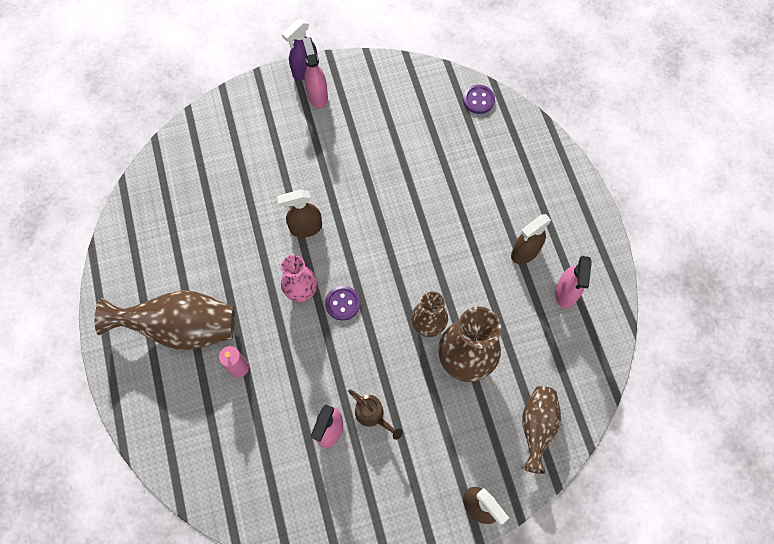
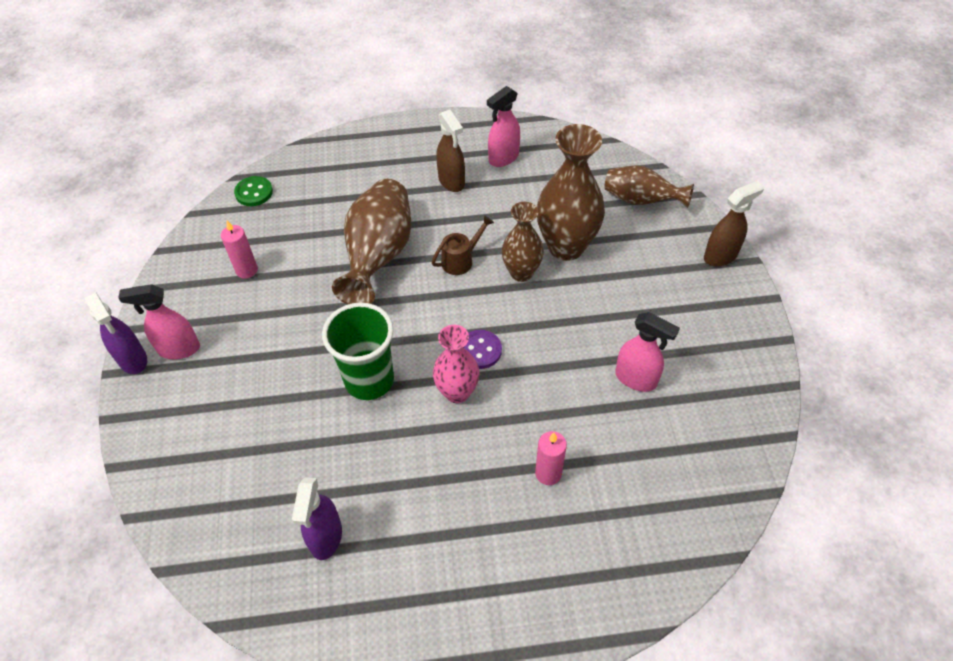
camera: 80 degrees left, 15 degrees down
(181, 227) = (326, 537): none -> purple spray bottle
(182, 328) = (482, 544): brown vase -> brown vase (379, 256)
(305, 228) = (369, 380): brown spray bottle -> green cup
(373, 415) = (620, 335): brown watering can -> brown watering can (461, 260)
(396, 118) = (246, 270): none -> pink candle
(478, 100) = (254, 192): purple button -> green button
(565, 293) = (503, 158): pink spray bottle -> pink spray bottle turned 120 degrees clockwise

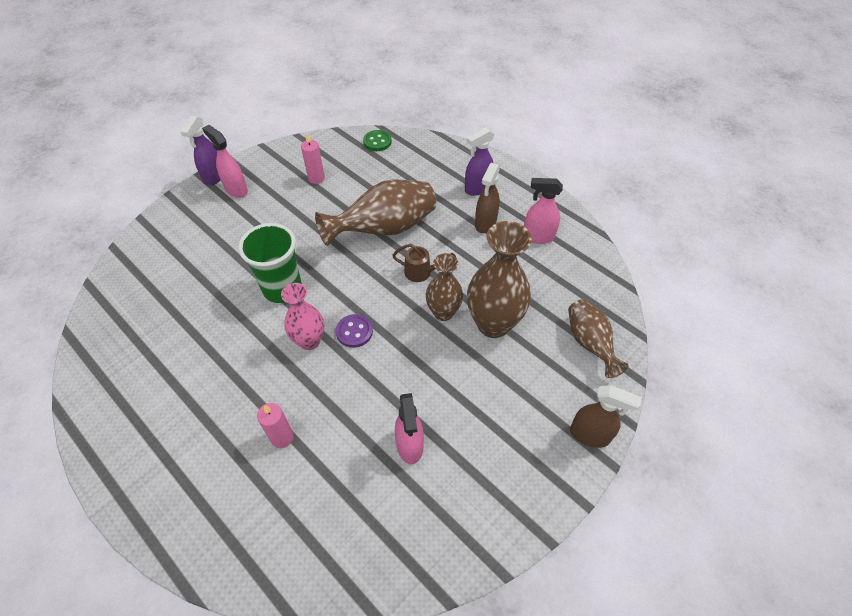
camera: 50 degrees right, 0 degrees up
(326, 537) = (152, 343): purple spray bottle -> purple spray bottle (477, 188)

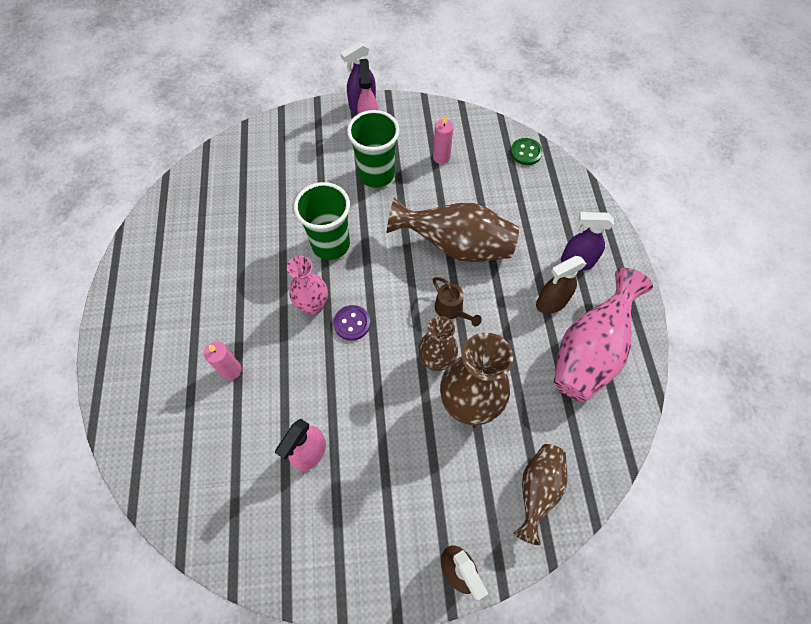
camera: 40 degrees right, 10 degrees up
(274, 218) = (376, 175): none -> green cup
(538, 236) = (589, 351): pink spray bottle -> pink vase

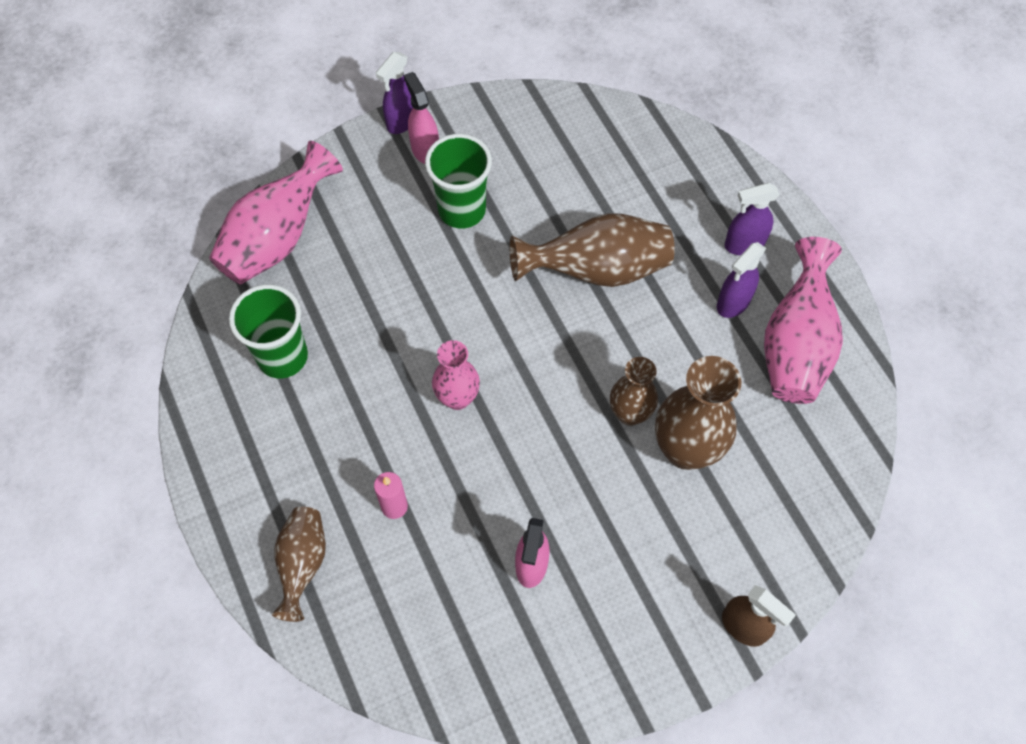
camera: 20 degrees left, 0 degrees up
(242, 156) = (277, 238): none -> pink vase
(331, 244) = (445, 317): green cup -> green cup (282, 357)
(352, 323) = (513, 403): purple button -> none
(441, 157) = (533, 163): pink candle -> none
(451, 310) = (623, 349): brown watering can -> none
(526, 152) = (633, 126): green button -> none
(537, 490) = (796, 515): brown vase -> brown vase (303, 564)
(551, 303) = (733, 303): brown spray bottle -> purple spray bottle

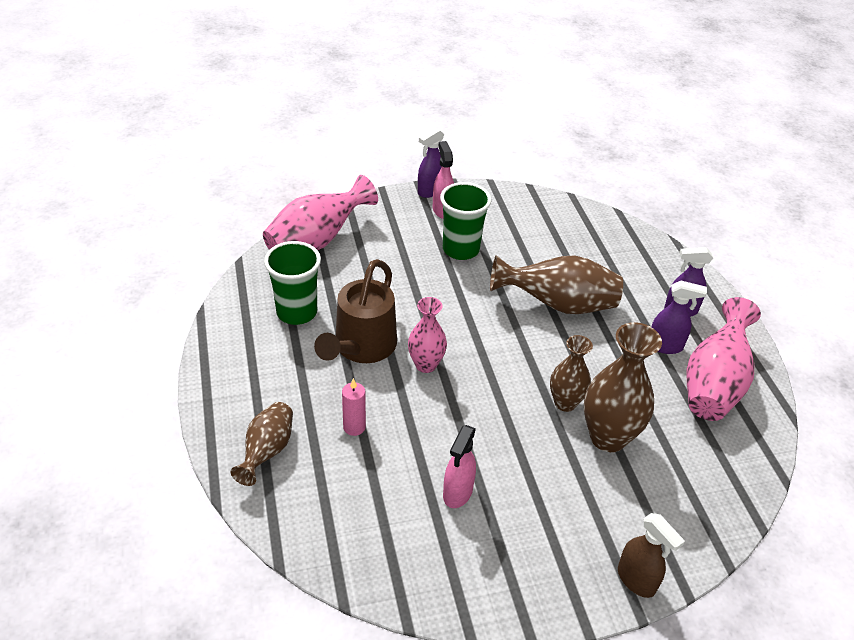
camera: 10 degrees right, 20 degrees down
(374, 391) = (361, 348): none -> brown watering can
(733, 303) = (665, 346): purple spray bottle -> purple spray bottle turned 135 degrees counterclockwise

